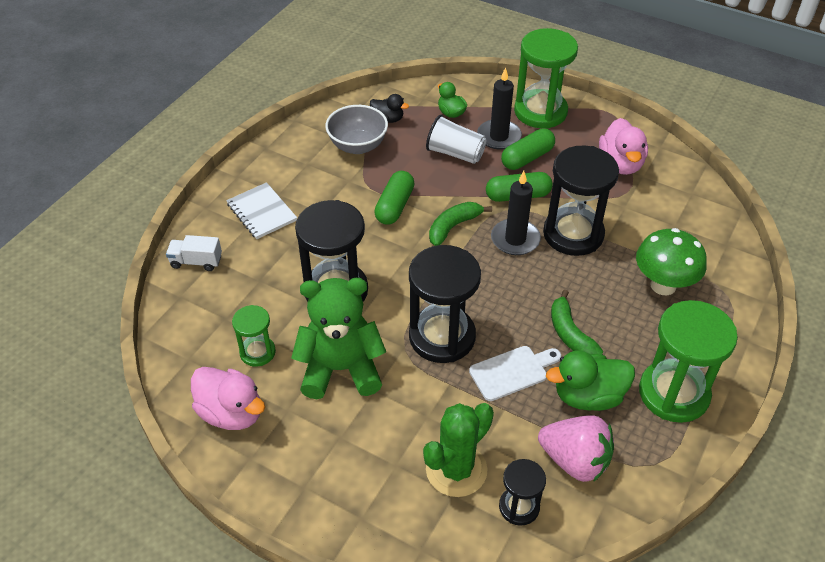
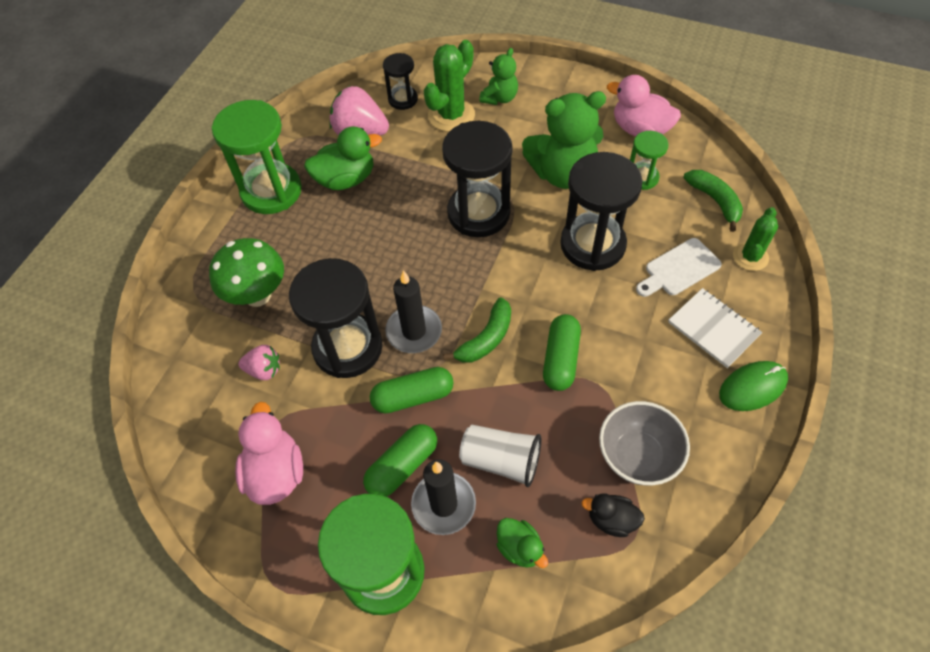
camera: 175 degrees right, 10 degrees up
(196, 262) = (750, 257): white truck -> green cactus
(254, 173) = (752, 387): none -> green mouse
(388, 488) = (499, 98): none -> green teddy bear
(512, 372) = (411, 190): white cutting board -> white cutting board (679, 269)
(570, 333) = (358, 232): green banana -> green banana (715, 201)
(643, 226) = (264, 370): none -> pink strawberry

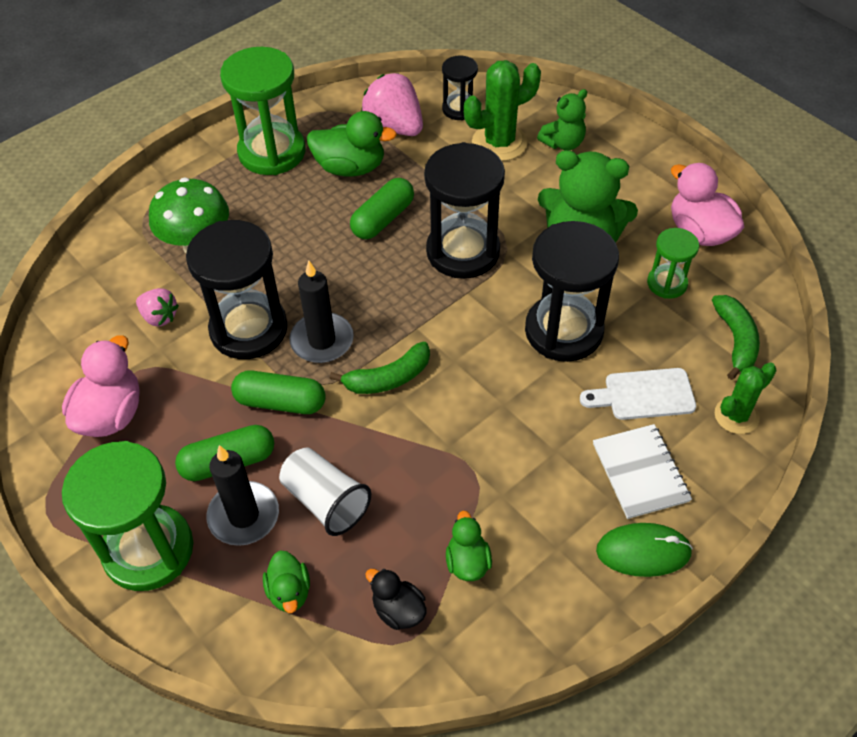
camera: 25 degrees right, 5 degrees down
(560, 359) = (451, 431): green capsule -> green capsule (383, 219)
(637, 456) = (467, 562): grey bowl -> green duck

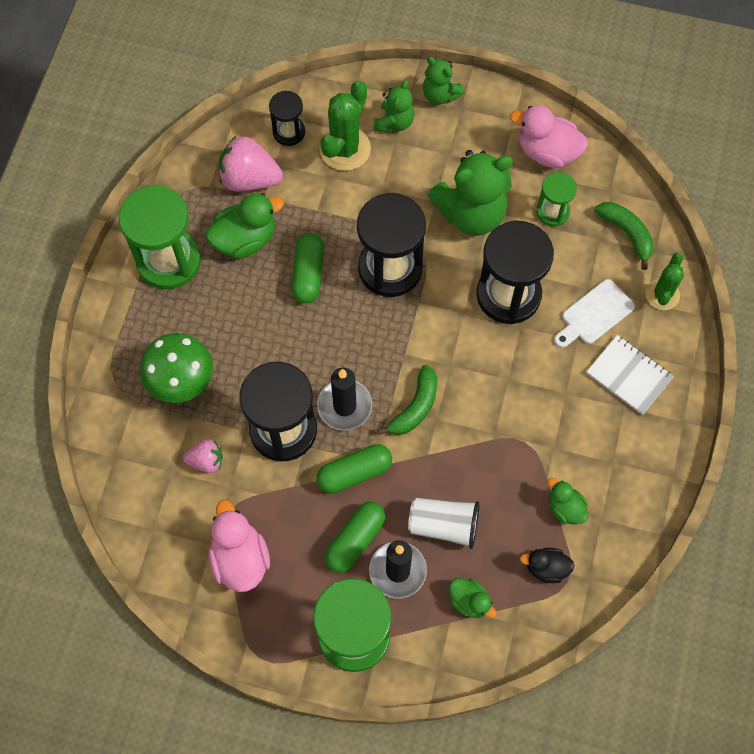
camera: 35 degrees left, 15 degrees up
(624, 142) = (440, 95): none -> green teddy bear
(643, 551) = (665, 431): green mouse -> none

